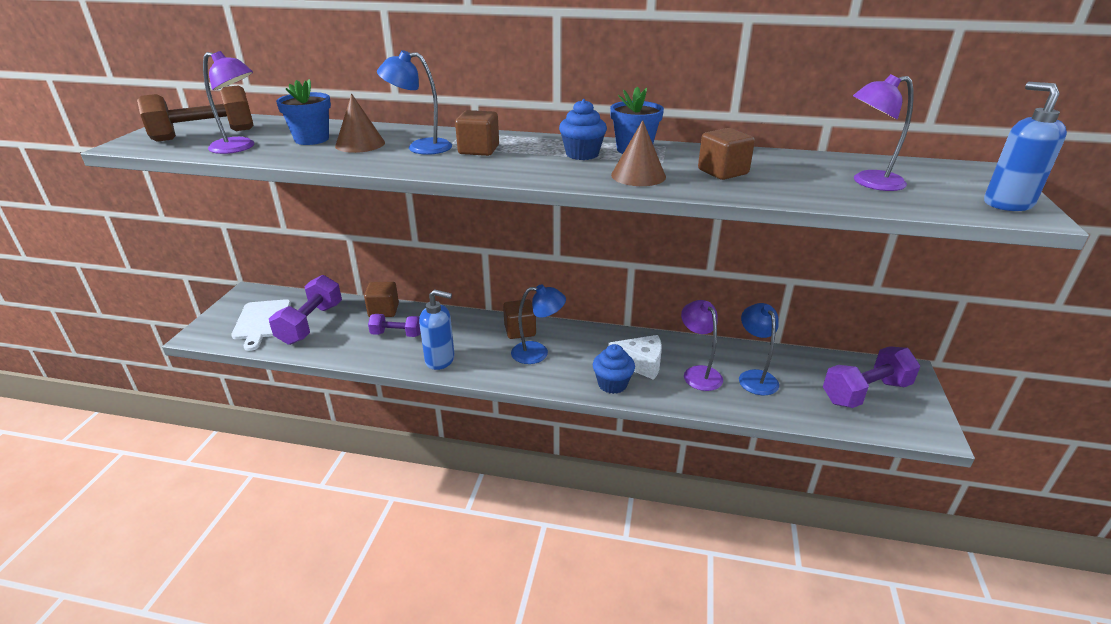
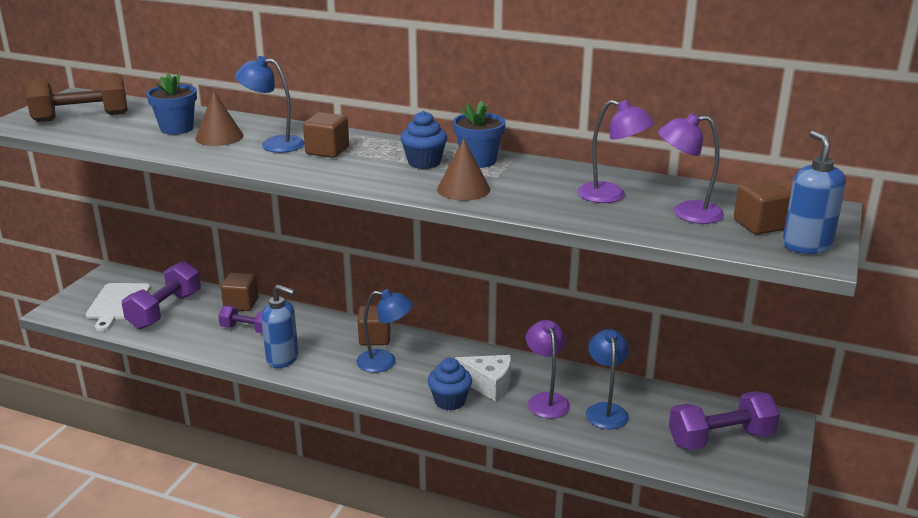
camera: 10 degrees right, 5 degrees down
(239, 148) = (109, 133): purple lamp -> purple lamp (611, 196)
(723, 172) = (549, 191): brown cube -> brown cube (760, 225)

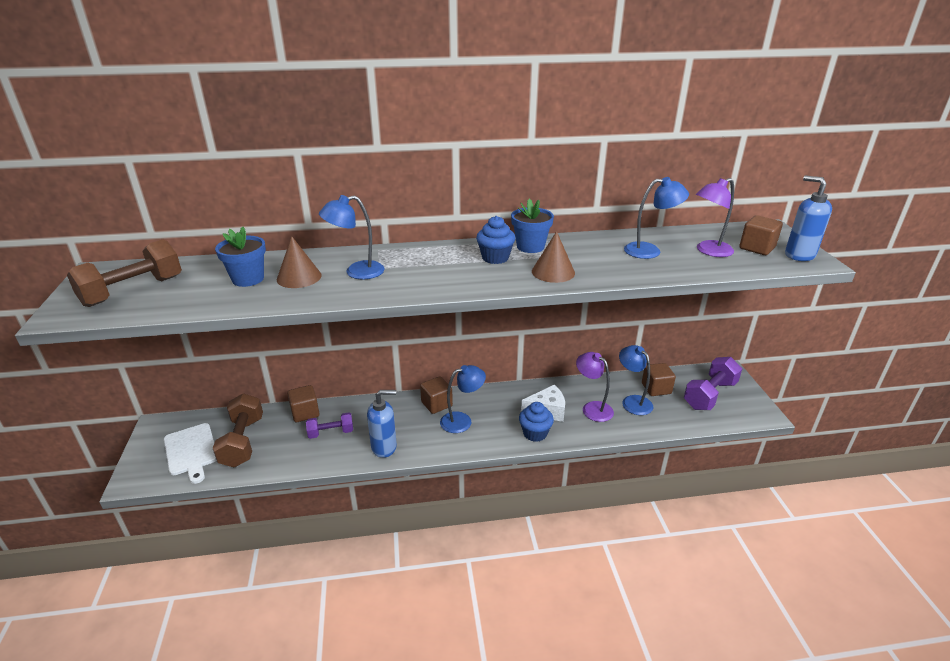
camera: 30 degrees left, 5 degrees up
(165, 310) = (243, 442): purple dumbbell -> brown dumbbell
(327, 151) = (409, 267): brown cube -> brown cube (656, 388)
(611, 196) = (650, 251): purple lamp -> blue lamp

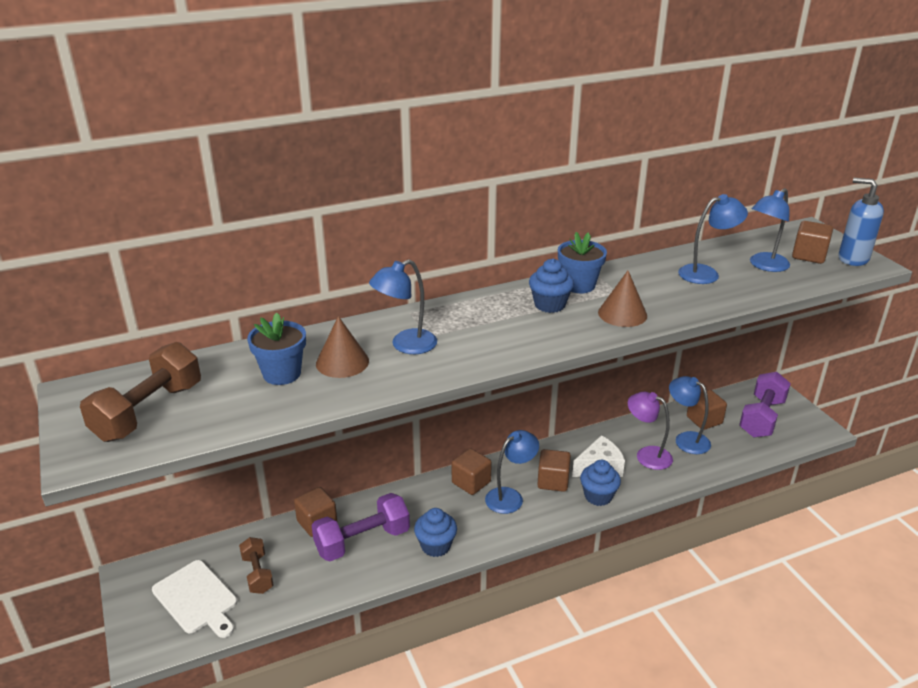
camera: 15 degrees left, 0 degrees up
(243, 442) = (257, 574): brown dumbbell -> brown dumbbell, size x0.60
(331, 433) = (362, 541): purple dumbbell -> purple dumbbell, size x1.67
(384, 447) = (436, 546): blue soap dispenser -> blue cupcake
(503, 415) = (553, 481): none -> brown cube
(708, 251) = (764, 266): purple lamp -> blue lamp

